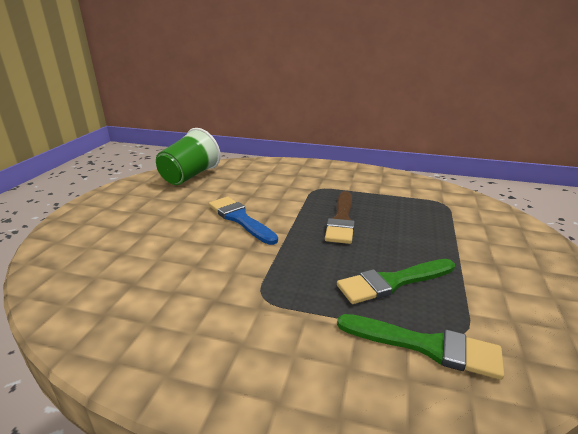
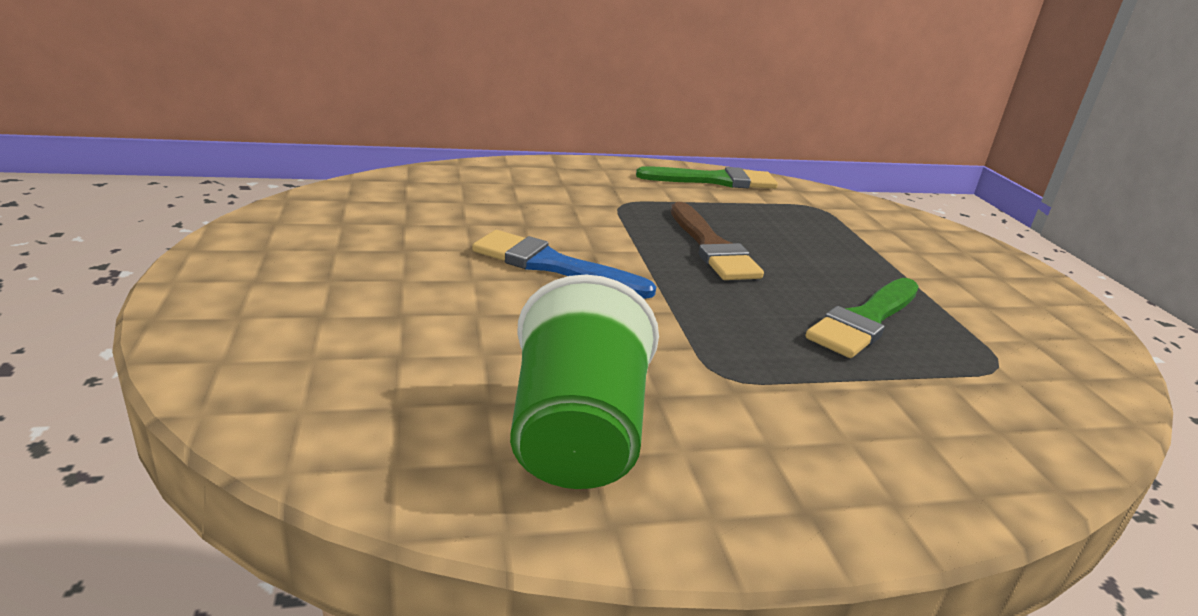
camera: 30 degrees left, 0 degrees up
(189, 176) = (367, 202): green cup -> green cup (576, 435)
(426, 346) = (979, 389): green brush -> green brush (714, 180)

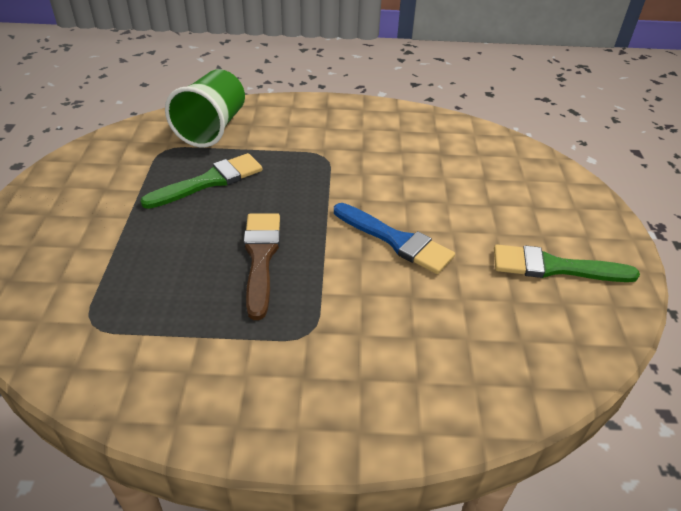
camera: 165 degrees left, 15 degrees up
(576, 435) = (404, 136): green cup -> green cup (212, 128)
(714, 180) = (166, 389): green brush -> green brush (554, 267)

